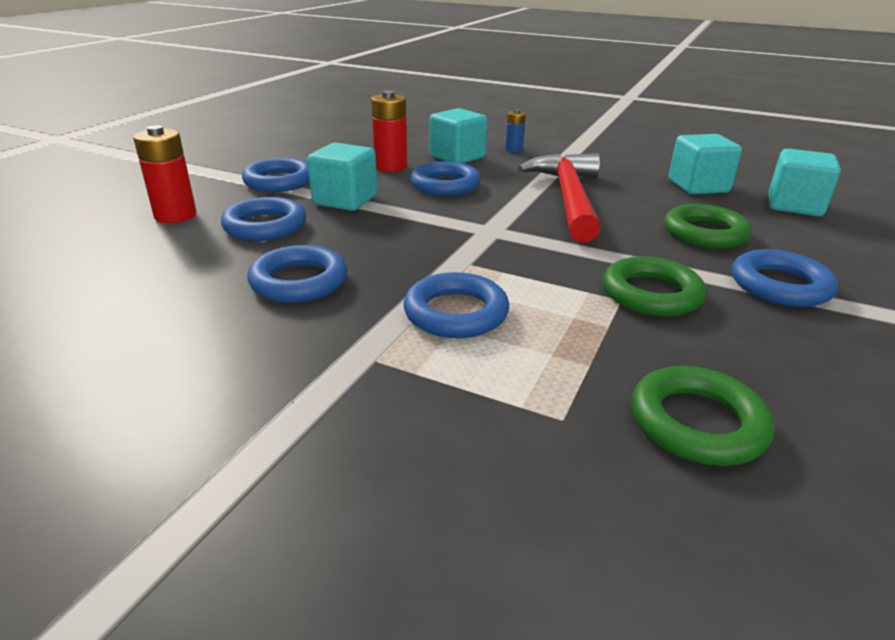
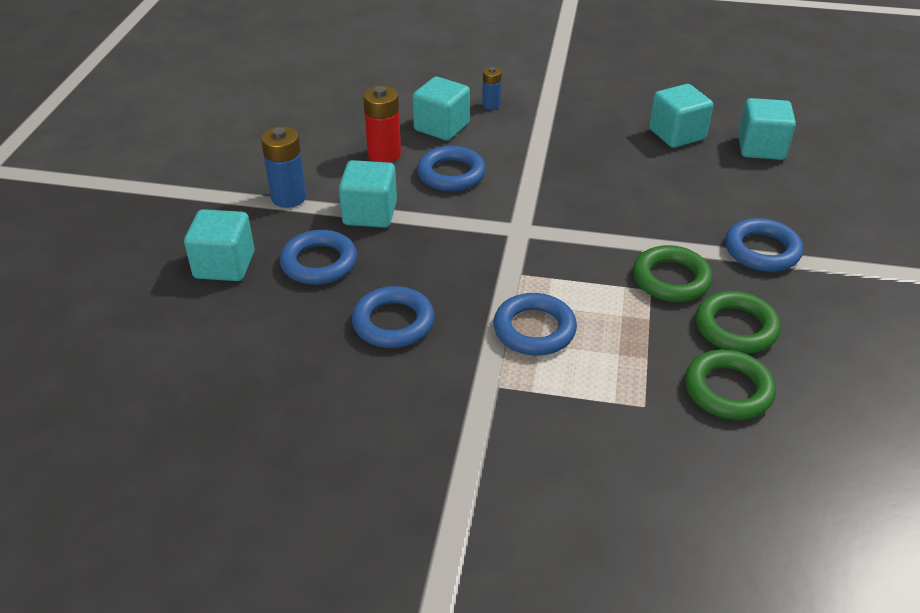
camera: 15 degrees left, 10 degrees up
(175, 215) = (224, 265): red battery -> turquoise cube
(279, 181) = (289, 197): blue ring -> blue battery
(568, 198) = (569, 172): red hammer -> none
(704, 233) = (695, 199): green ring -> green ring (736, 327)

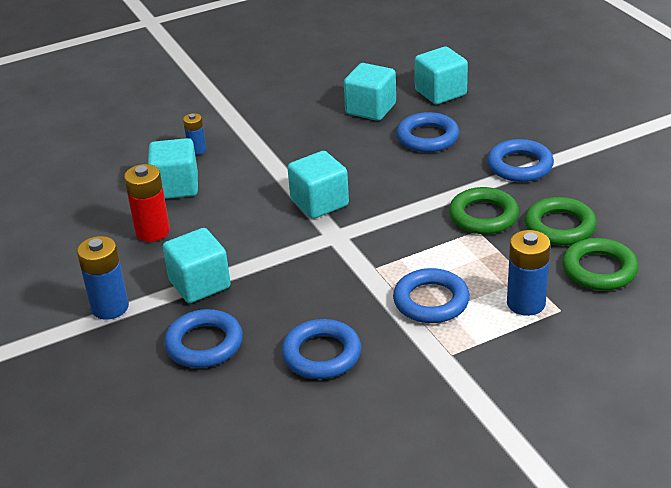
camera: 35 degrees left, 5 degrees down
(224, 265) = (121, 390): turquoise cube -> turquoise cube (319, 203)
(451, 174) = (230, 220): blue ring -> blue ring (427, 137)
(618, 380) = (526, 303): none -> blue battery

